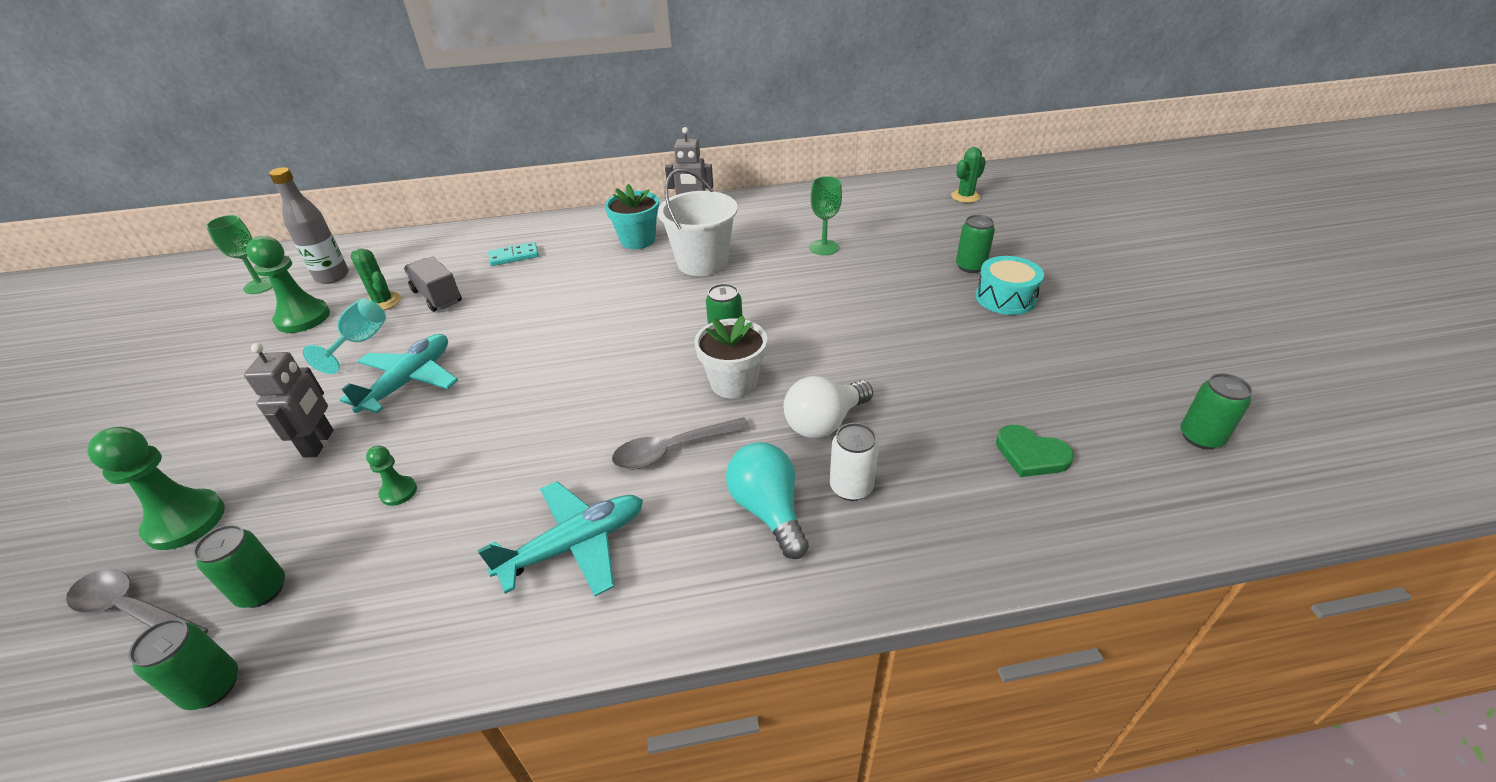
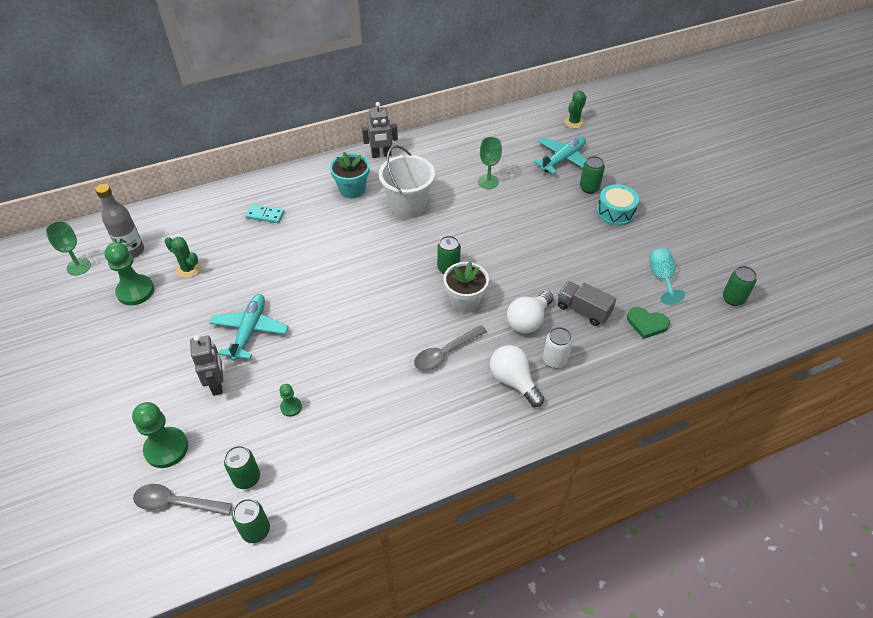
camera: 15 degrees left, 10 degrees up
(360, 342) = (194, 305): turquoise goblet -> turquoise goblet (661, 278)
(437, 297) = (227, 259): grey truck -> grey truck (583, 310)
(514, 256) = (265, 215): turquoise domino -> turquoise domino turned 45 degrees clockwise
(575, 545) = (414, 420): turquoise plane -> turquoise plane (563, 159)
(768, 510) = (513, 381): turquoise light bulb -> white light bulb

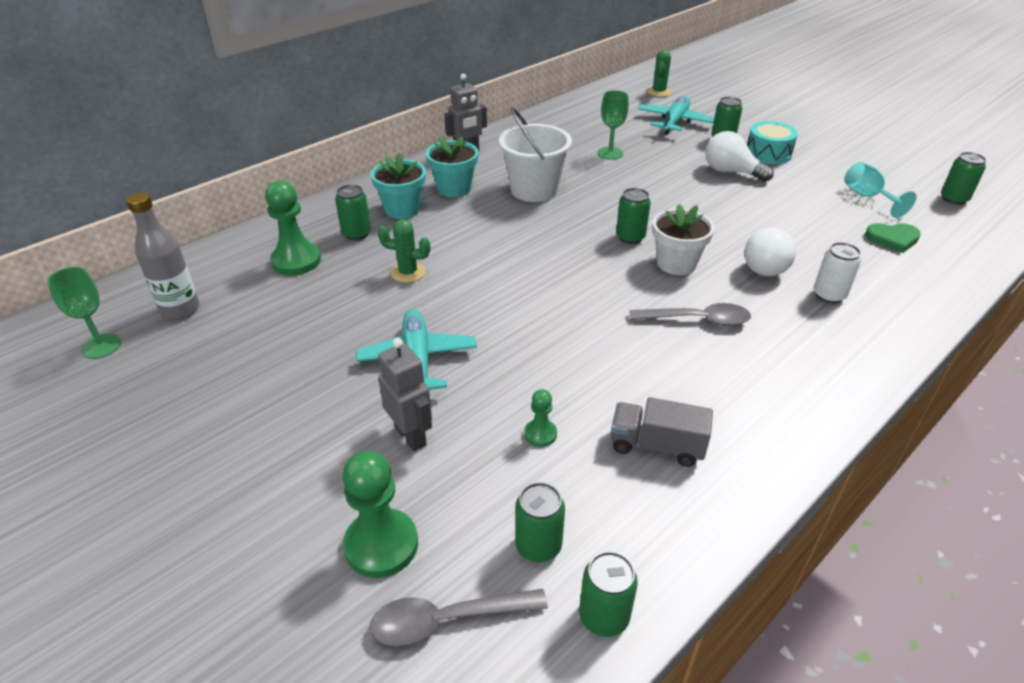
camera: 20 degrees left, 10 degrees down
(135, 291) = (212, 354): green pawn -> green pawn (296, 261)
(188, 269) = (281, 311): green cactus -> green cactus (408, 273)
(265, 215) = (356, 234): turquoise domino -> green can
(306, 200) = (402, 209): none -> turquoise flower pot
(445, 353) = (697, 320): grey spoon -> grey spoon turned 120 degrees counterclockwise
(513, 381) = (802, 328): white light bulb -> white light bulb (731, 172)
(583, 310) = (815, 242): grey truck -> grey truck (656, 445)

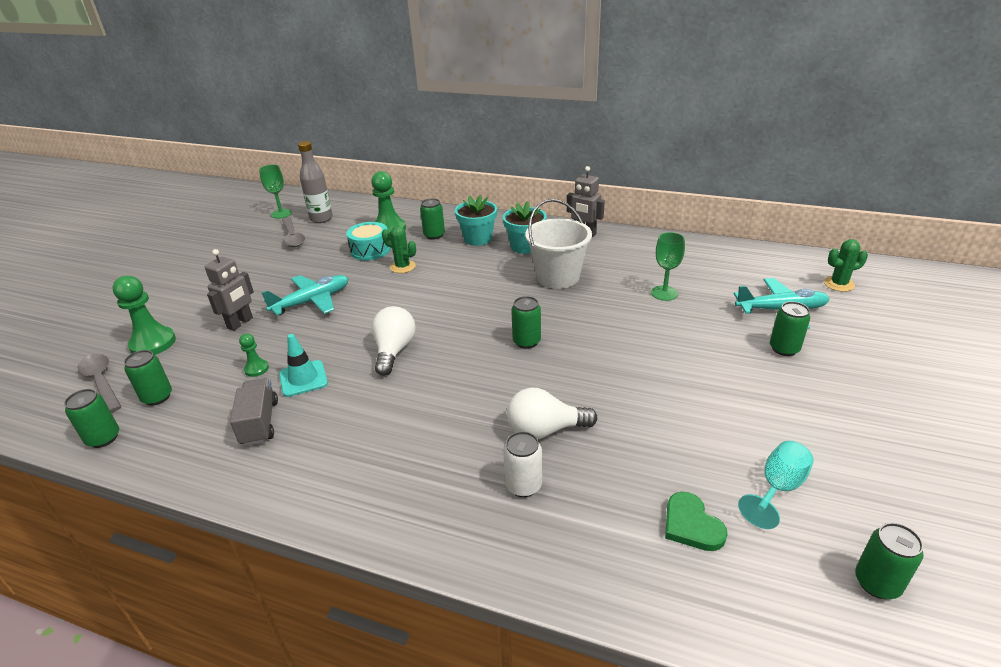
camera: 65 degrees right, 5 degrees down
(408, 273) = (402, 267): green cactus -> green cactus turned 45 degrees counterclockwise
(591, 396) = (303, 379): none -> turquoise traffic cone
(676, 263) = (505, 376): white flower pot -> none
(697, 320) = (426, 407): grey spoon -> grey spoon (292, 237)
(731, 172) = (714, 370): white light bulb -> white light bulb (394, 351)
(768, 153) = (792, 387): turquoise drum -> turquoise drum (370, 250)

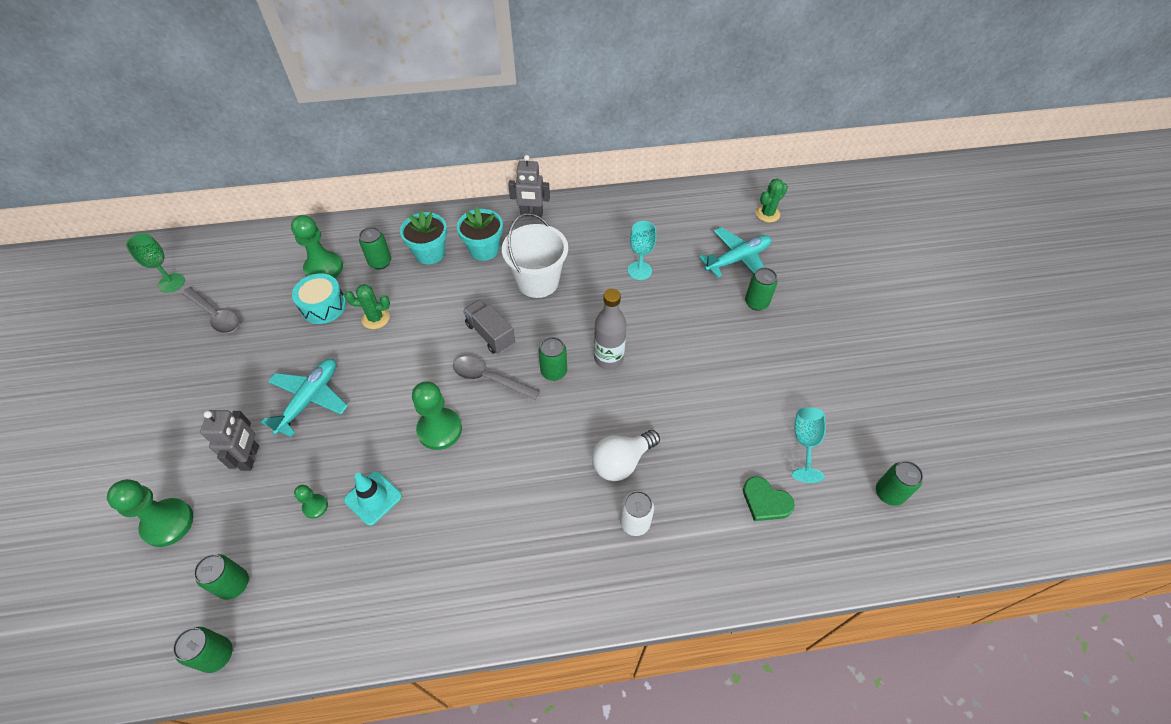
camera: 30 degrees left, 20 degrees up
(101, 382) = (151, 595): grey spoon -> grey spoon (490, 379)
(260, 423) = (368, 565): grey truck -> grey truck (490, 334)
(321, 219) = (230, 276): grey bottle -> grey bottle (608, 358)
(394, 351) = (439, 430): white light bulb -> green pawn
(664, 293) = (639, 270): green goblet -> turquoise goblet

